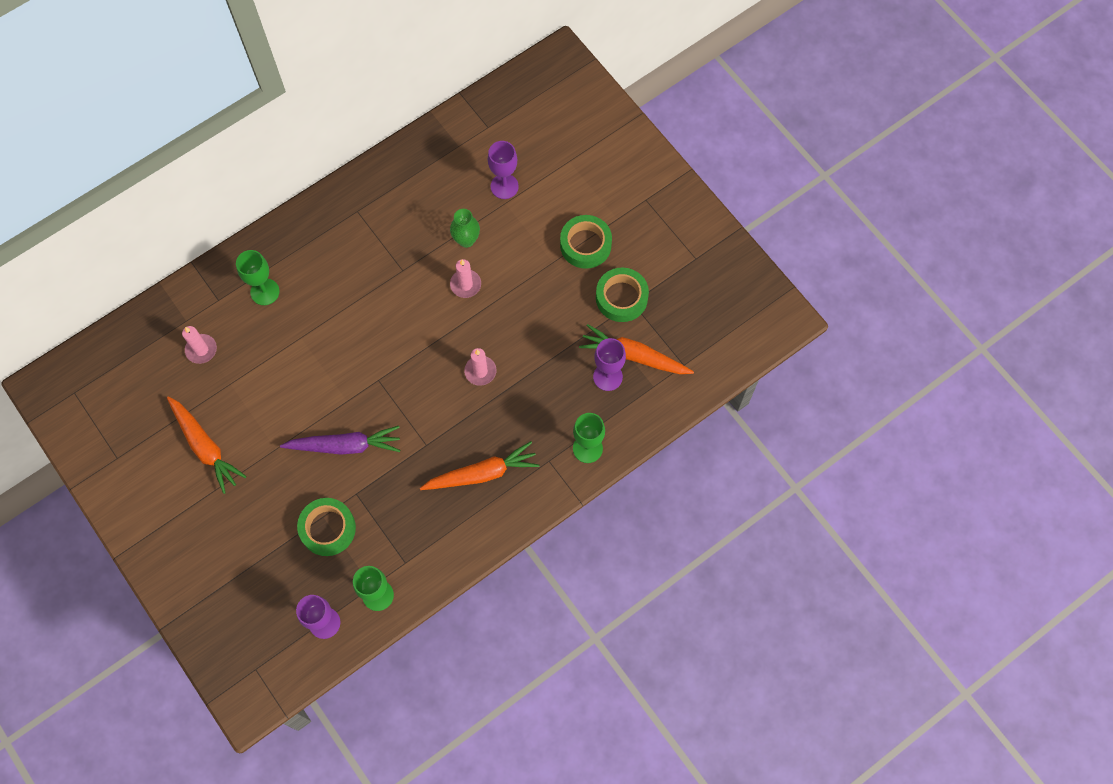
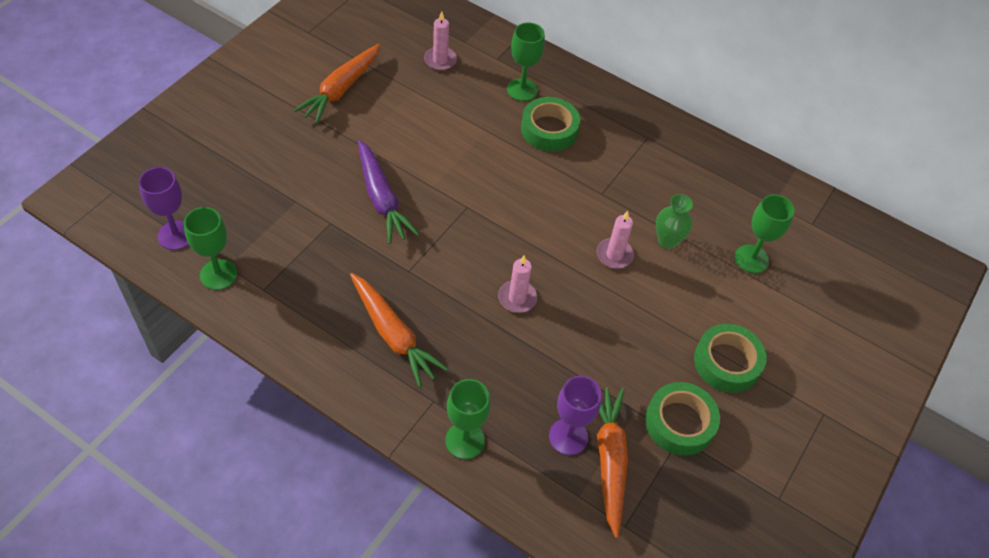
camera: 65 degrees right, 15 degrees down
(328, 528) = (283, 209): green tape -> green tape (549, 130)
(504, 186) = (751, 259): purple goblet -> green goblet

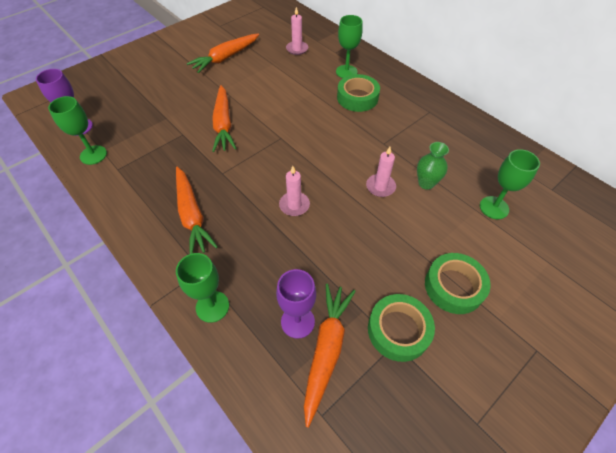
camera: 20 degrees right, 0 degrees up
(381, 199) = (223, 124): purple carrot -> orange carrot

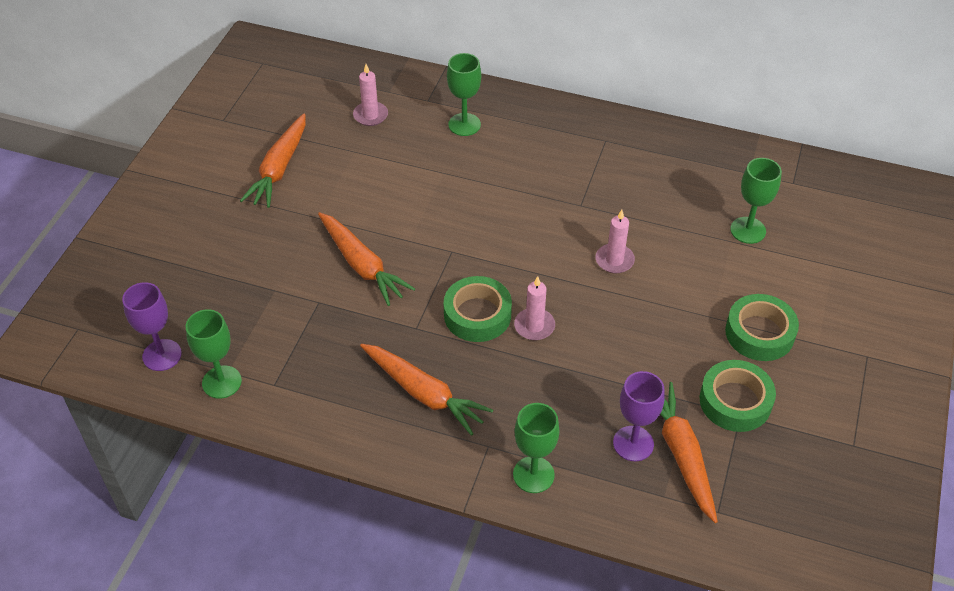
camera: 30 degrees left, 5 degrees down
(357, 97) = (506, 157): green tape -> green tape (477, 315)
(426, 183) = (661, 234): green vase -> none

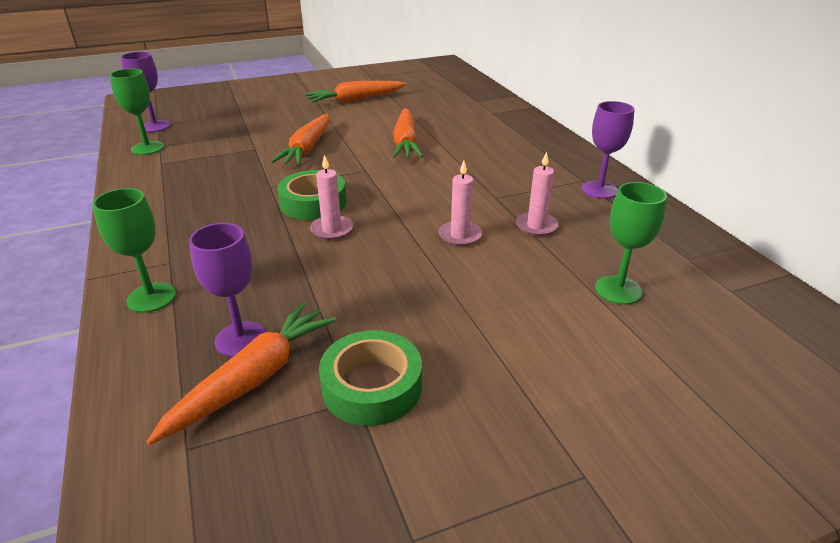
camera: 50 degrees right, 15 degrees down
(370, 115) = (446, 104): pink candle -> pink candle (536, 226)
(424, 393) = (203, 214): orange carrot -> orange carrot (405, 142)
(464, 124) = (494, 130): green goblet -> none
(628, 143) = (599, 190): none -> purple goblet
(759, 333) = (493, 360): green tape -> none

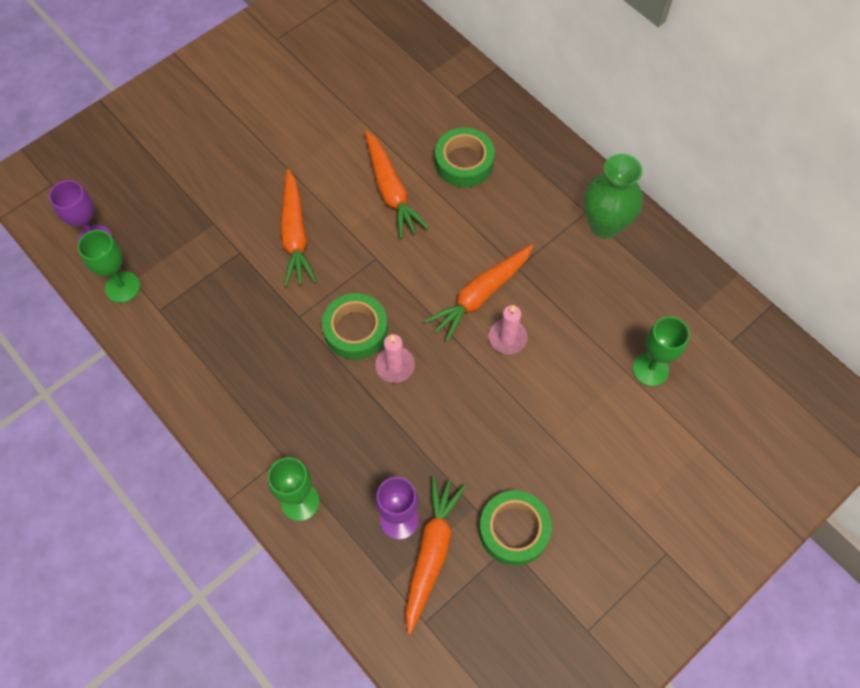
camera: 20 degrees left, 30 degrees up
(355, 100) = (290, 108): orange carrot -> orange carrot (480, 295)
(479, 140) = (464, 162): none -> green tape
(536, 226) = (566, 302): pink candle -> none
(599, 190) = (604, 225): purple goblet -> green vase

